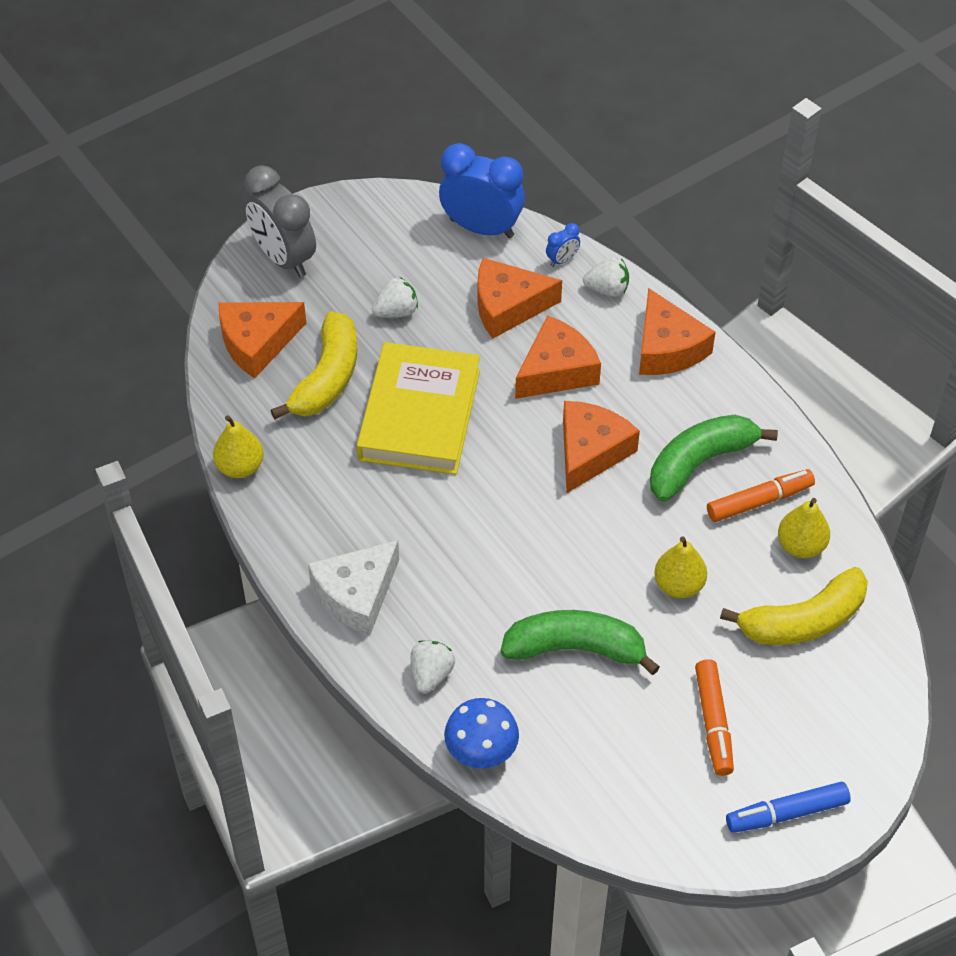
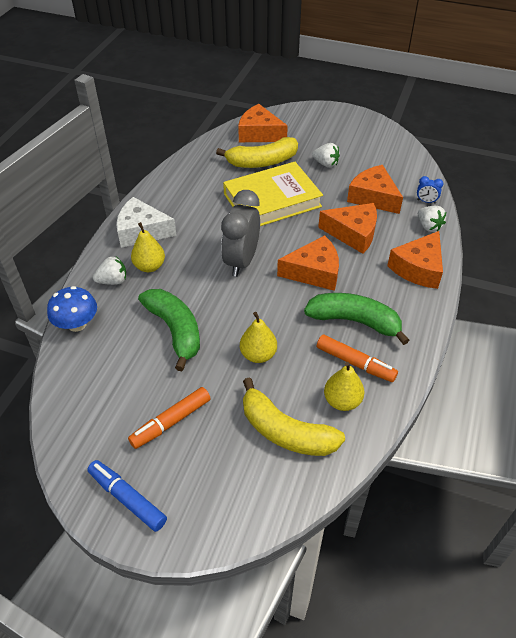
camera: 55 degrees right, 5 degrees down
(240, 467) = (184, 161): yellow pear -> yellow pear (149, 266)
(283, 258) = (315, 118): grey clock -> grey clock (241, 261)
(481, 228) = (410, 166): blue clock -> none

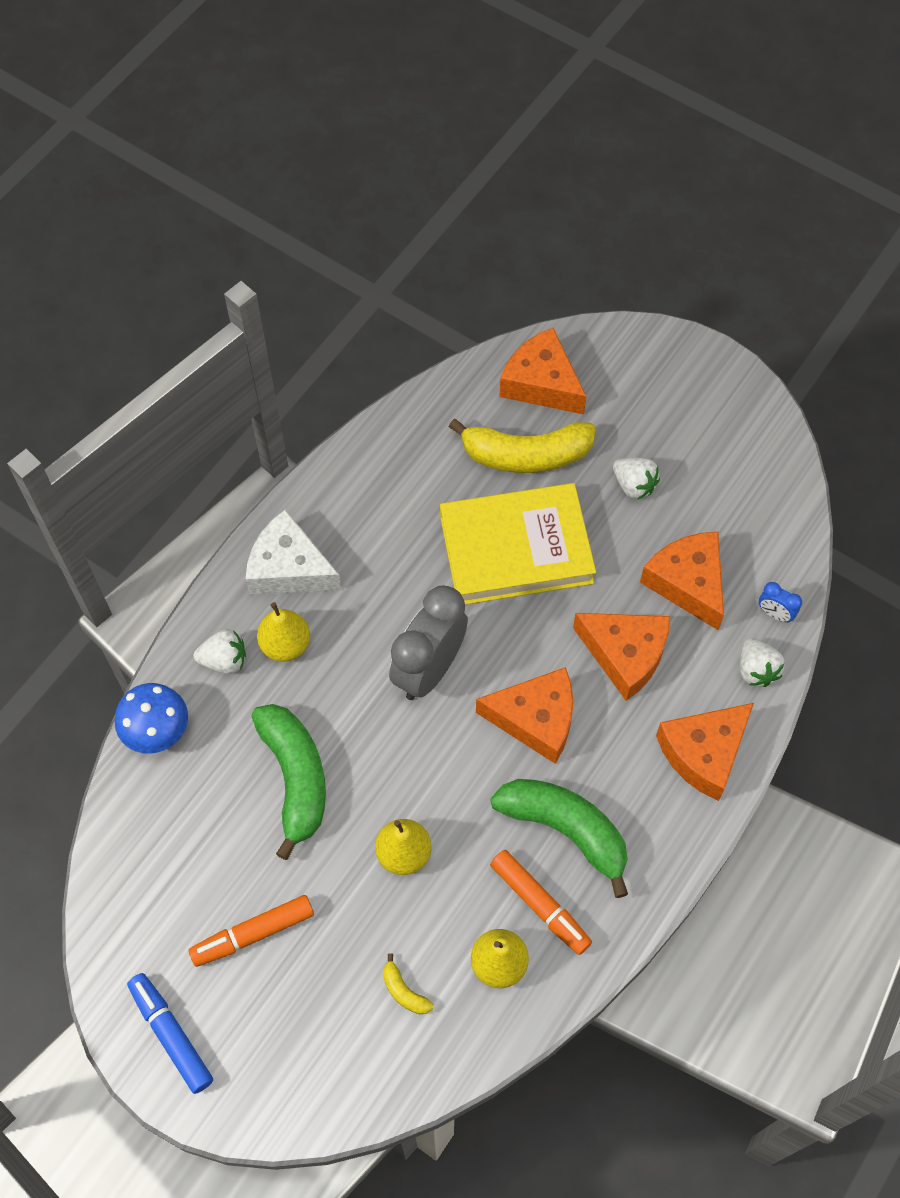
camera: 15 degrees right, 15 degrees up
(285, 431) = (404, 991): yellow banana -> yellow banana, size x0.42

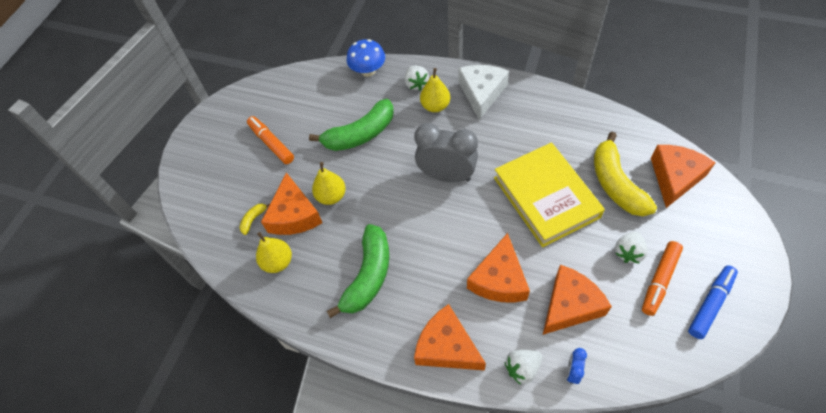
camera: 80 degrees right, 5 degrees down
(171, 1034) = (215, 127): blue marker -> blue marker (710, 304)
(535, 719) = (435, 239): orange cheese -> orange cheese (294, 215)
(540, 905) = (317, 274): orange marker -> orange marker (659, 280)

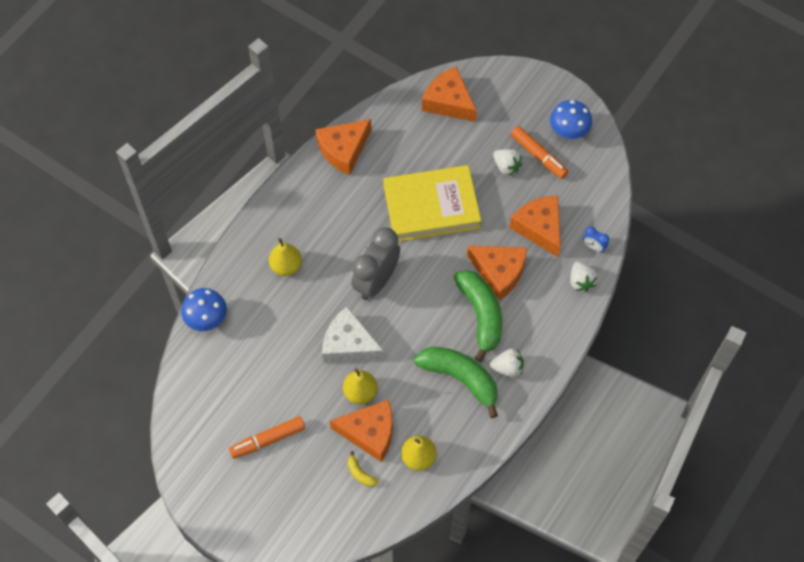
camera: 80 degrees left, 5 degrees up
(360, 134) = (293, 347): green banana -> green banana (481, 315)
(416, 84) = (248, 275): white strawberry -> white strawberry (507, 368)
(446, 347) = (547, 332): orange cheese -> orange cheese (343, 150)
(481, 93) = (288, 219): white cheese -> white cheese (349, 344)
(615, 184) = (438, 148): yellow banana -> none
(710, 304) = (568, 131): blue marker -> blue mushroom

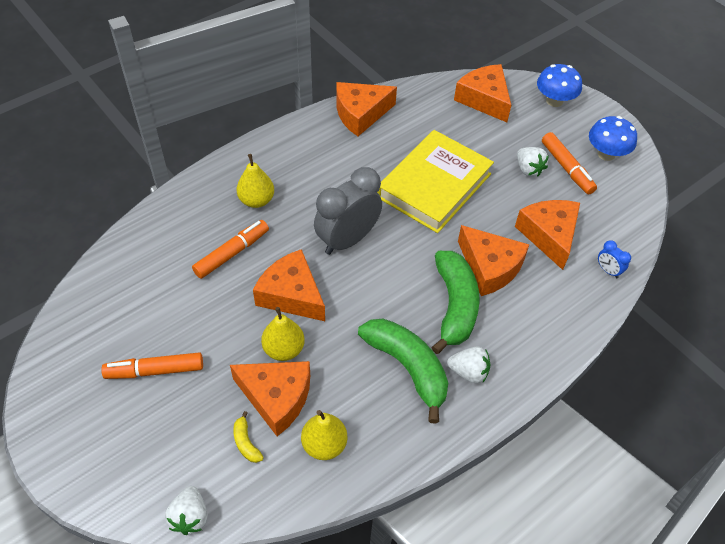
camera: 15 degrees right, 10 degrees down
(206, 318) = (149, 227): blue mushroom -> blue mushroom (554, 101)
(286, 322) = (232, 253): none -> orange marker
(349, 344) = (291, 295): white cheese -> orange cheese
(431, 207) = (434, 185): yellow book -> yellow book turned 60 degrees counterclockwise
(581, 281) = (584, 302): white strawberry -> white strawberry (190, 516)

